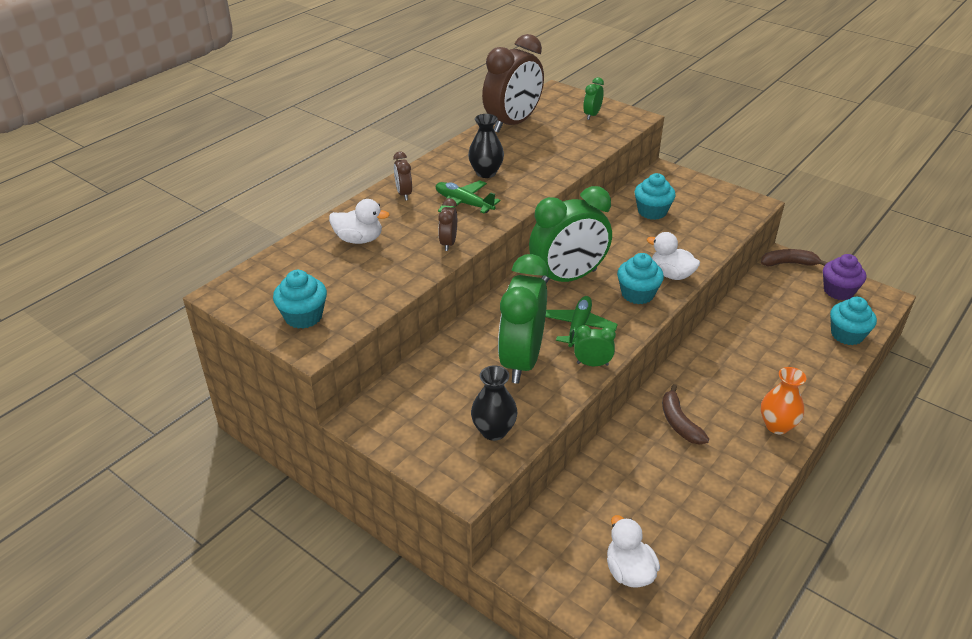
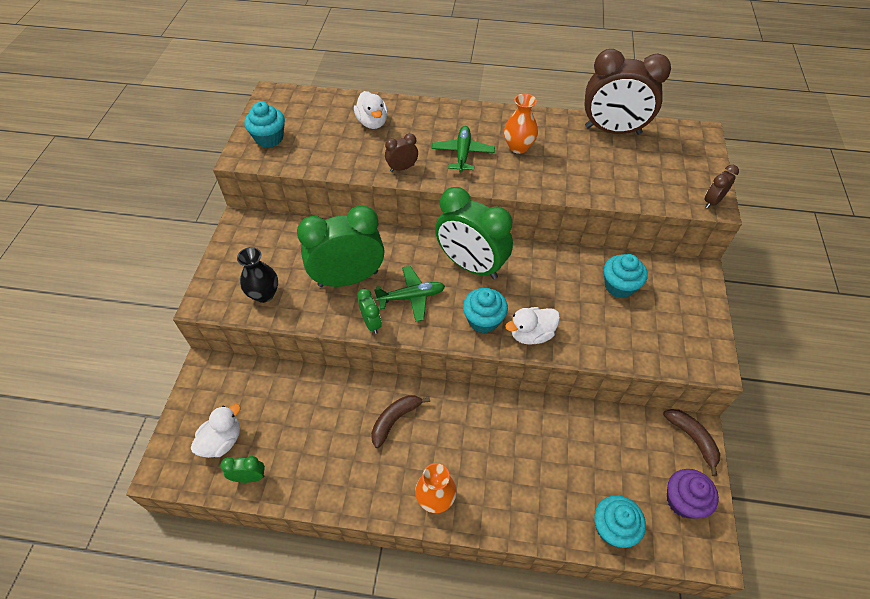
camera: 60 degrees right, 15 degrees up
(404, 194) = (448, 118): brown clock -> brown clock (712, 201)
(486, 173) = (518, 147): black vase -> orange vase
(592, 115) = (683, 173): green clock -> green clock (249, 477)
(671, 274) = (531, 334): white duck -> white duck turned 120 degrees counterclockwise

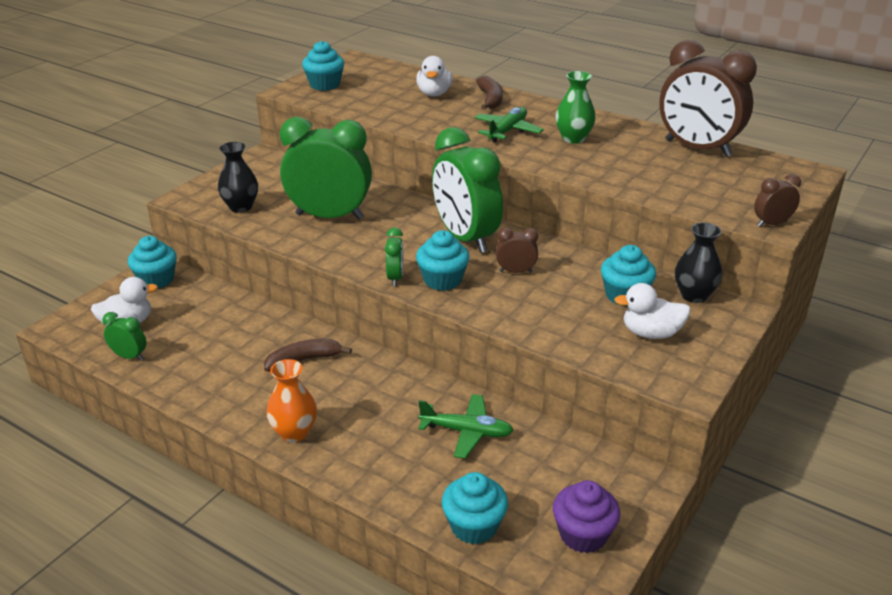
camera: 25 degrees right, 20 degrees down
(214, 380) = (156, 280): none -> turquoise cupcake
(371, 323) = (324, 252): green clock -> green clock (395, 278)
(402, 168) = (434, 128): brown clock -> brown clock (515, 271)
(411, 297) = (382, 244): green plane -> green plane (467, 432)
(518, 147) = (573, 138): orange vase -> green vase
(531, 334) = (486, 304): white duck -> white duck (651, 333)
(663, 268) = (694, 295): none -> black vase
(692, 439) = (641, 485): brown banana -> brown banana (490, 99)

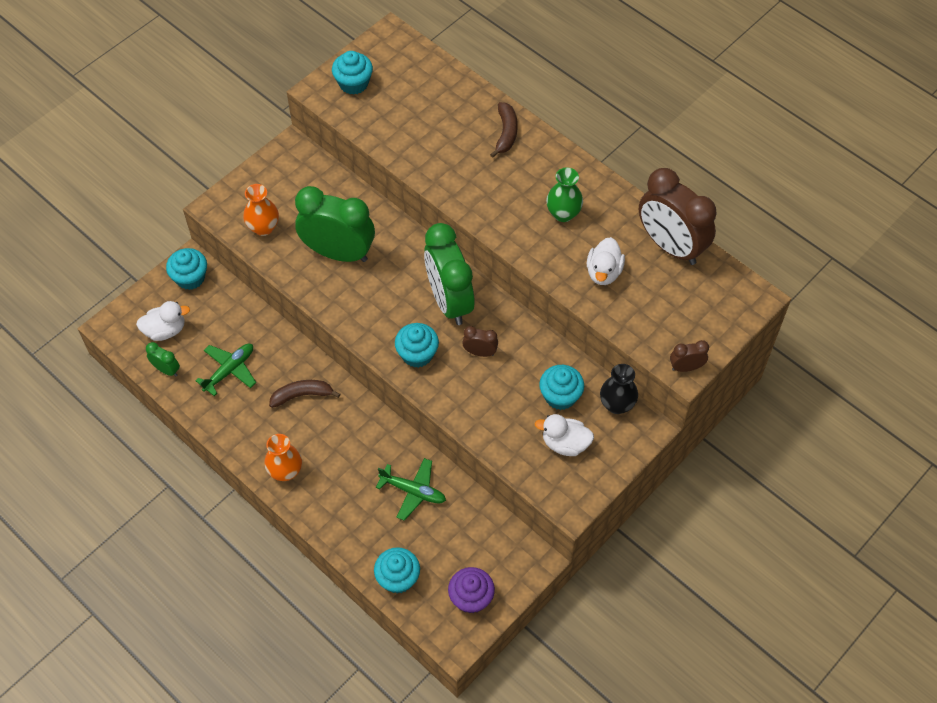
camera: 10 degrees right, 25 degrees up
(241, 207) = (263, 227): black vase -> orange vase
(395, 278) = (379, 345): green clock -> none
(434, 94) = (455, 115): white duck -> white duck (603, 272)
(507, 131) = (507, 192): green plane -> green plane (230, 370)

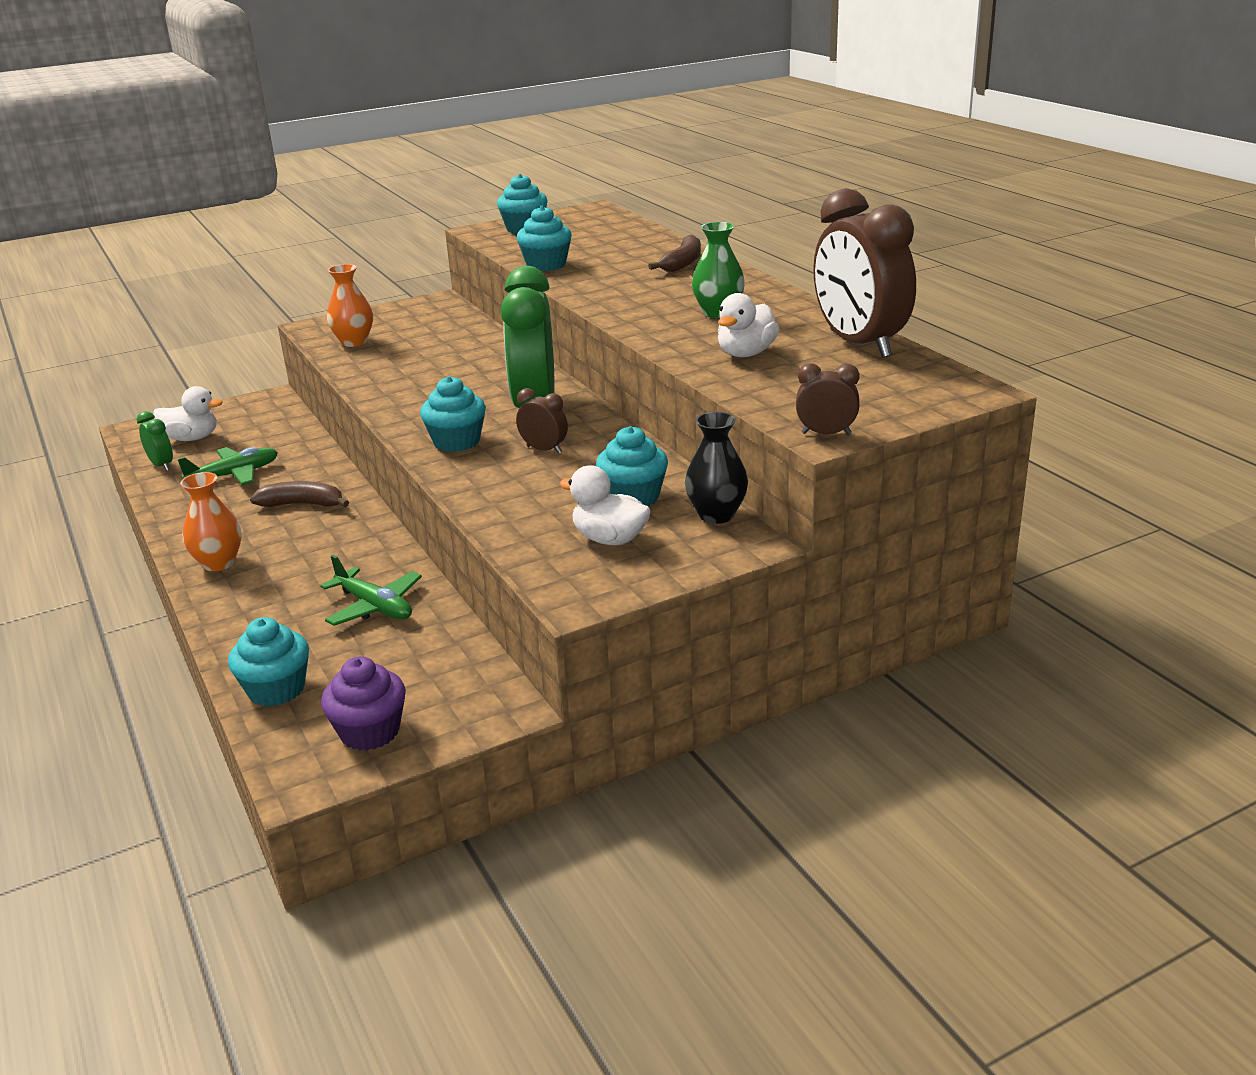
camera: 20 degrees right, 30 degrees down
(190, 278) = (259, 407): turquoise cupcake -> turquoise cupcake (546, 265)
(338, 253) = (425, 364): green clock -> none

